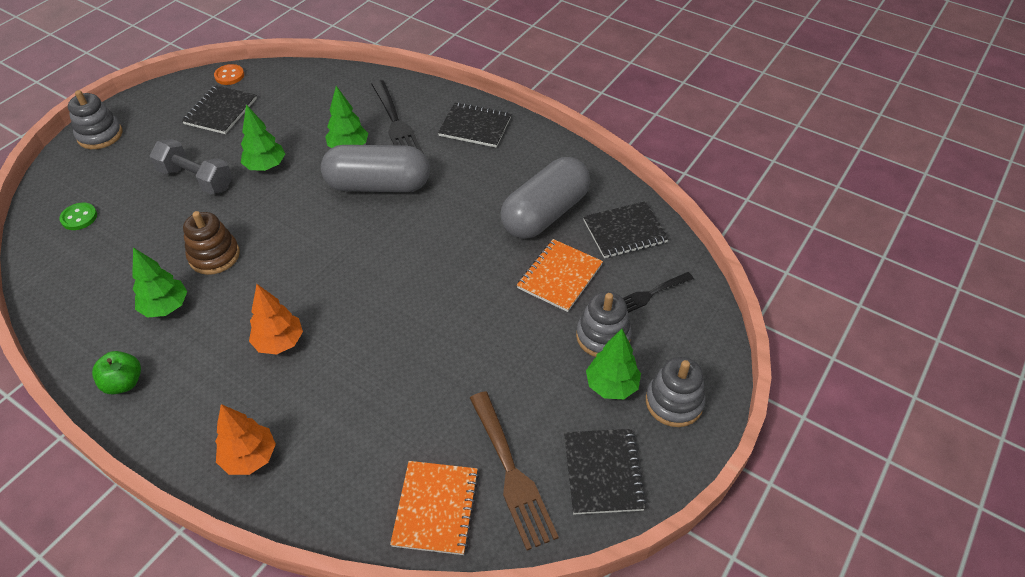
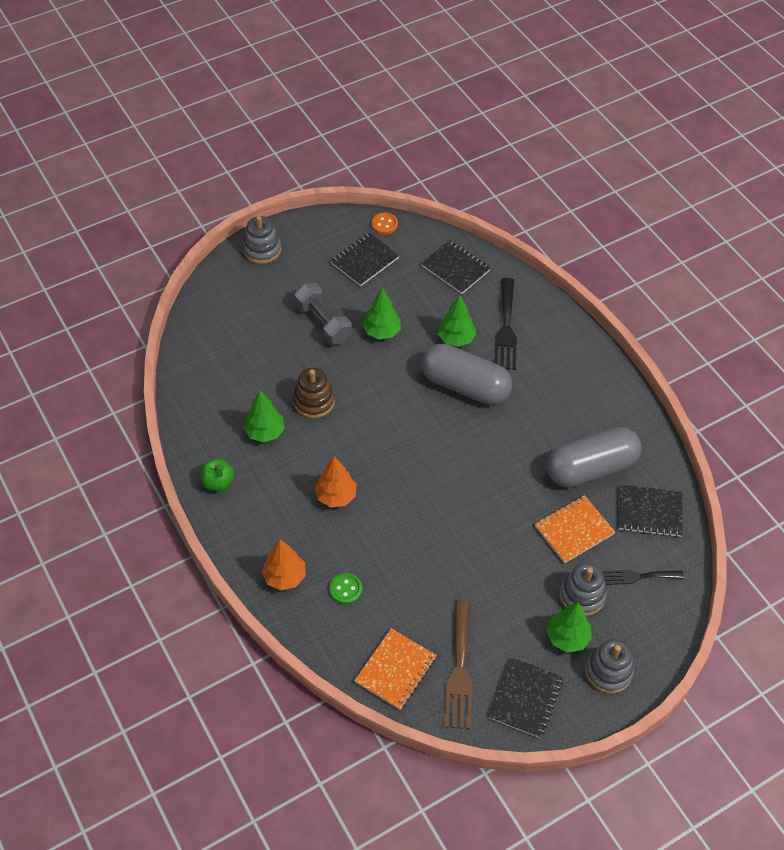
camera: 25 degrees right, 5 degrees up
(79, 217) = (225, 325): green button -> green button (345, 589)
(475, 126) = (573, 358): black notebook -> black notebook (456, 268)

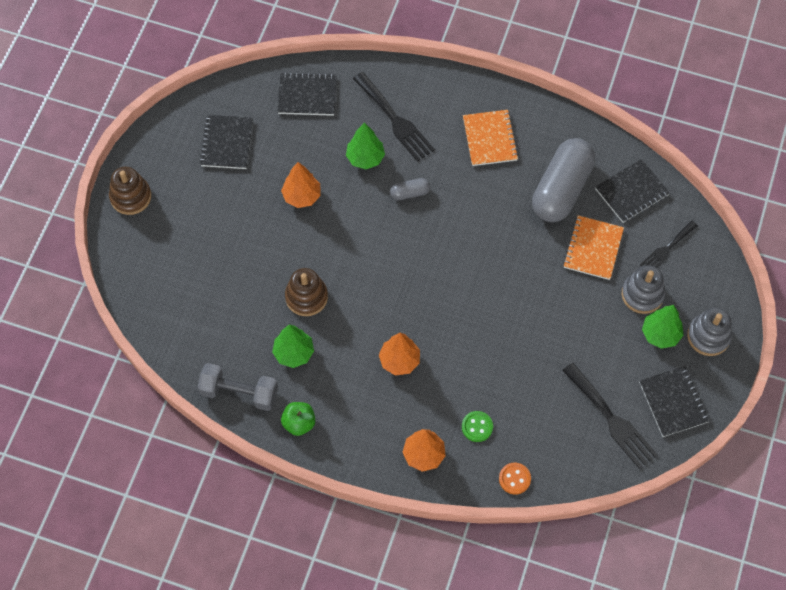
camera: 40 degrees left, 10 degrees up
(262, 250) = (130, 197): grey stacking toy -> brown stacking toy
(323, 323) = (247, 224): grey dumbbell -> grey dumbbell (239, 392)
(382, 332) = (302, 196): green tree -> orange tree
(384, 224) = (211, 98): orange button -> orange button (514, 479)
(395, 670) = (569, 456): orange notebook -> orange notebook (490, 139)
(459, 670) = (612, 419): brown fork -> black fork
(465, 386) = (410, 193): grey capsule -> grey capsule, size x0.43

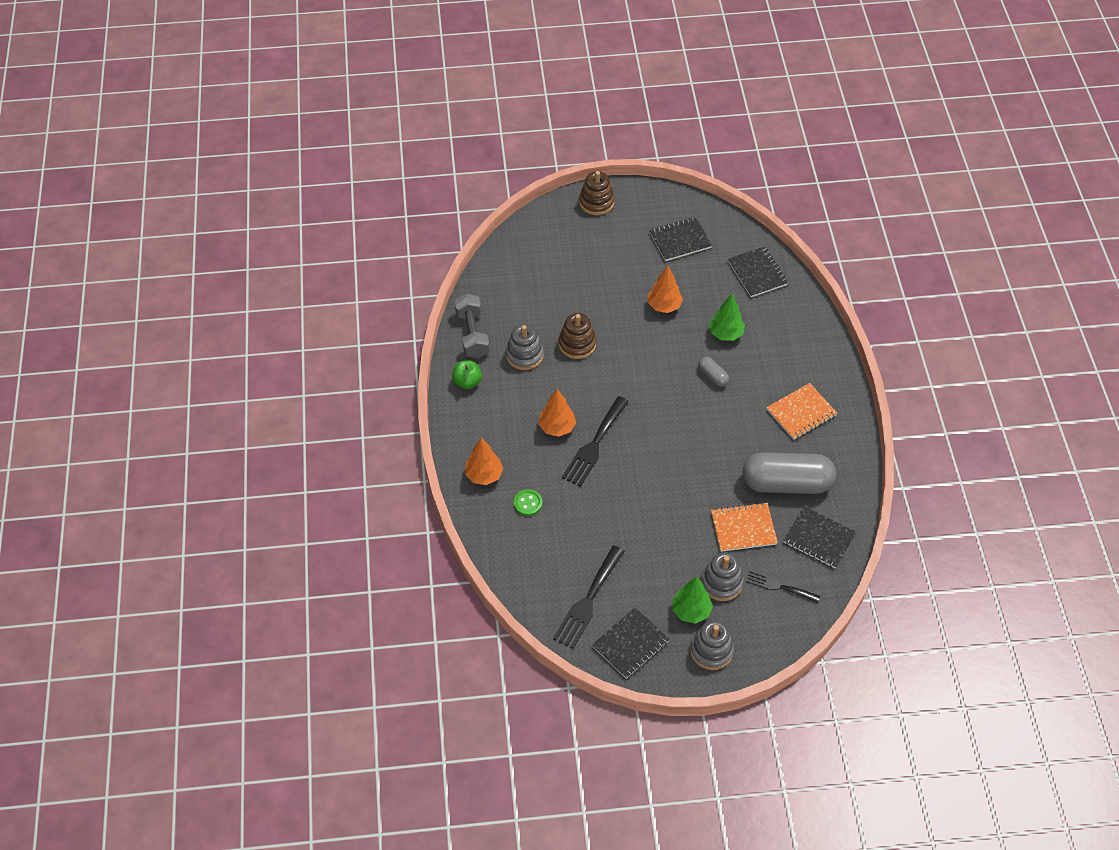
camera: 65 degrees right, 10 degrees down
(294, 353) = (524, 355): green tree -> grey stacking toy
(395, 120) = (774, 340): black fork -> black fork (594, 445)
(514, 479) = (496, 547): orange button -> none

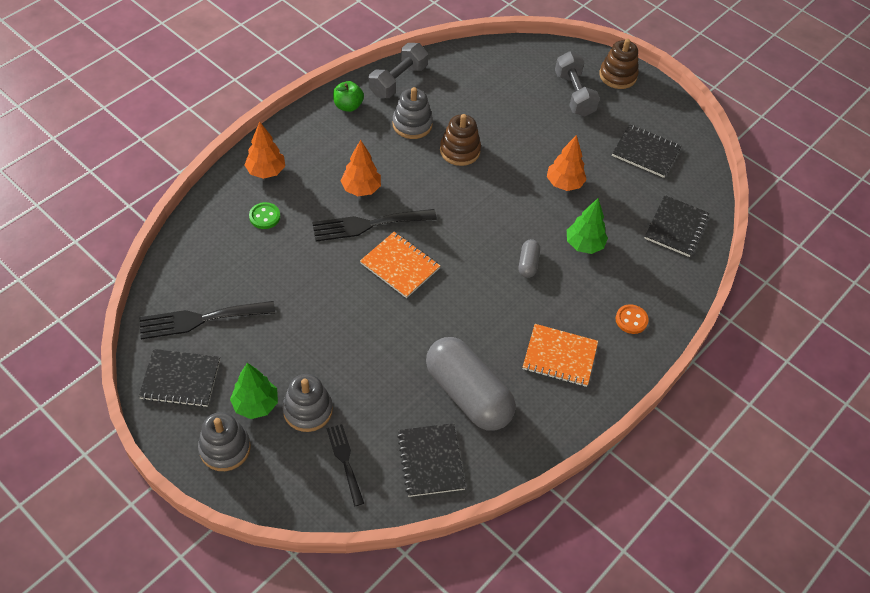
camera: 45 degrees right, 0 degrees up
(589, 240) = (574, 94): none -> grey dumbbell
(743, 528) = (384, 390): orange notebook -> orange notebook (400, 266)
(807, 353) = (631, 320): none -> orange button

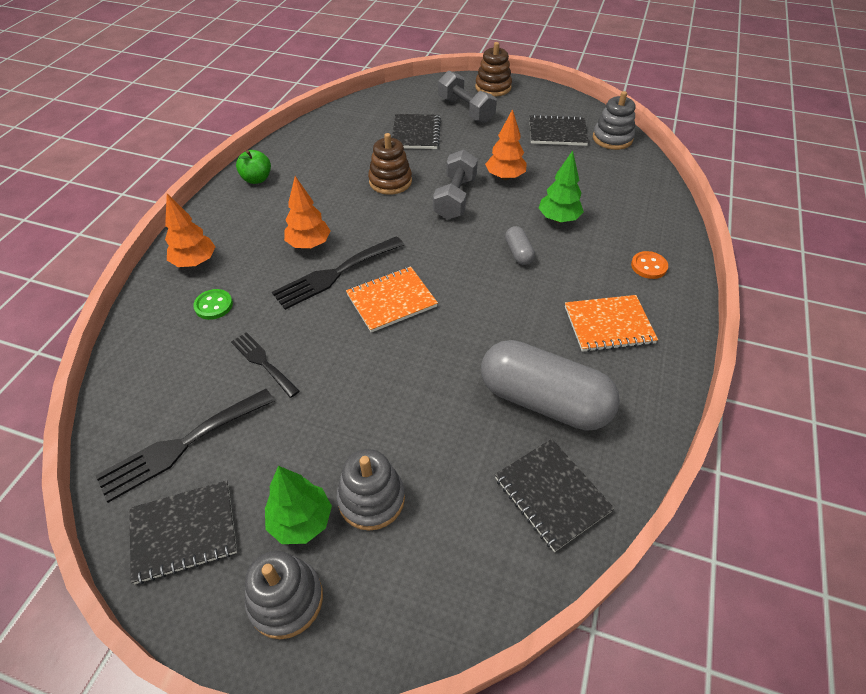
camera: 20 degrees left, 5 degrees down
(345, 460) = (451, 542): black fork -> black fork (263, 362)
(398, 81) = (296, 145): grey dumbbell -> grey dumbbell (455, 198)
(400, 266) = (391, 300): orange notebook -> orange notebook turned 45 degrees counterclockwise
(412, 124) = (330, 175): grey stacking toy -> grey stacking toy (612, 138)
(676, 227) = (627, 178): black notebook -> black notebook (416, 133)

